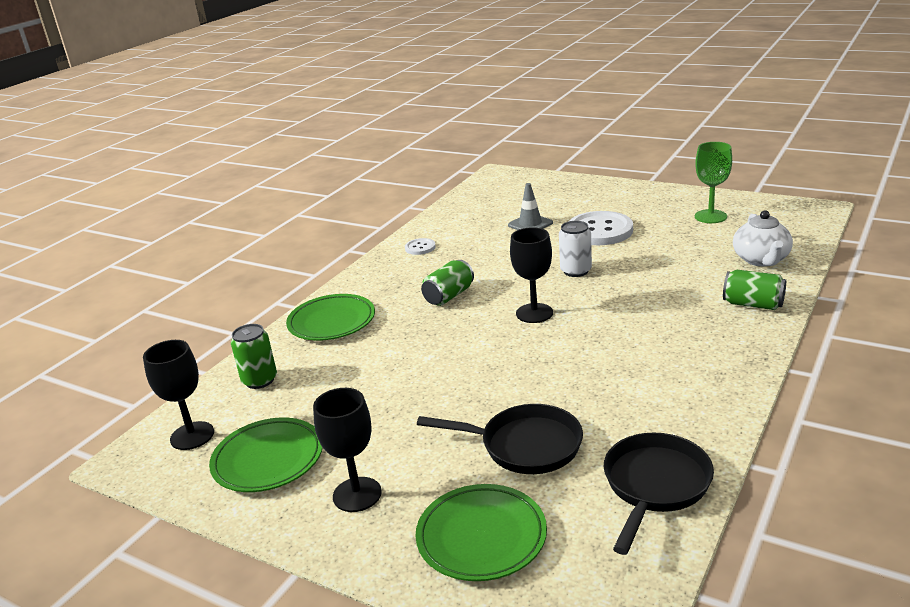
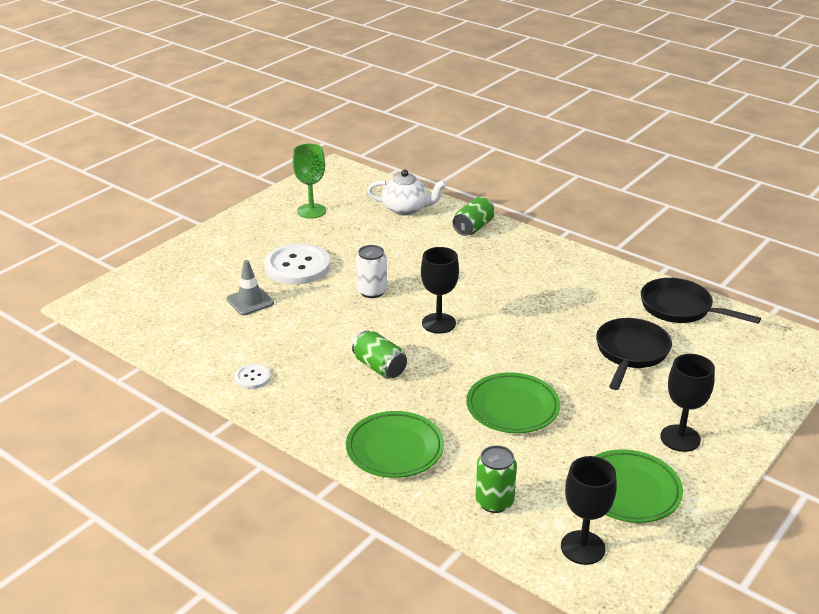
camera: 85 degrees left, 5 degrees up
(481, 537) = (728, 382): green plate -> green plate (512, 407)

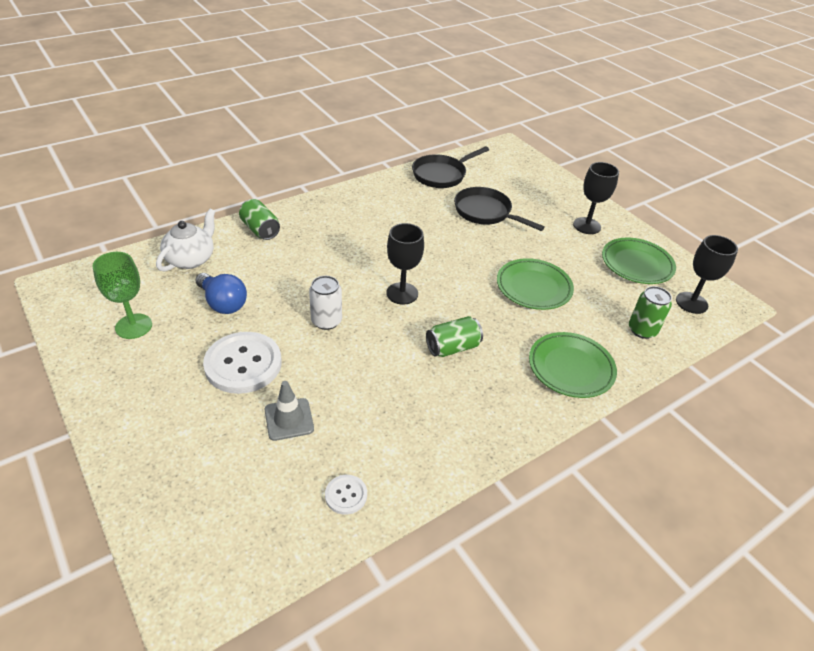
camera: 75 degrees left, 10 degrees up
(252, 377) = (434, 446): white button -> white button (346, 495)
(361, 238) = (223, 303): none -> blue light bulb

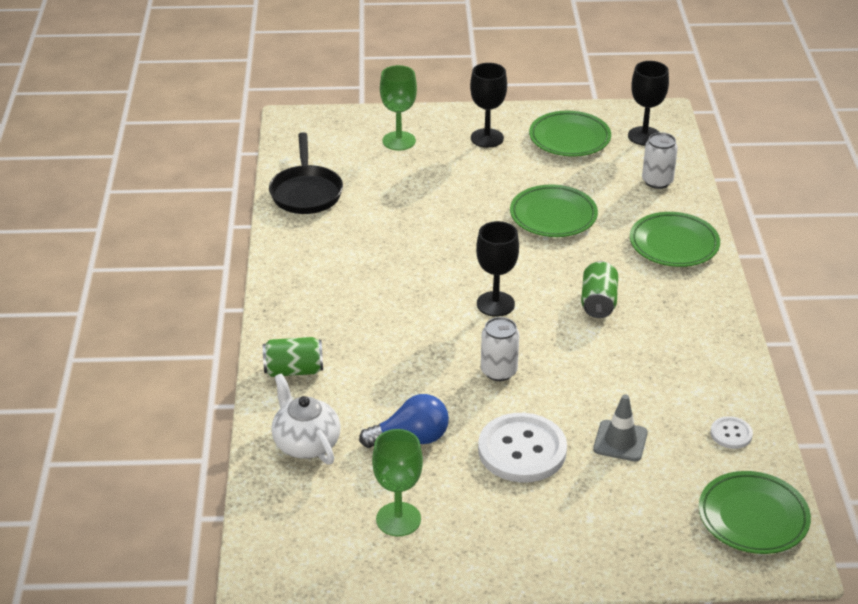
camera: 55 degrees left, 5 degrees down
(238, 553) = (753, 517): none -> green plate
(485, 212) = (407, 192): black pan -> none
(536, 191) = (399, 141): none -> green goblet
(642, 330) = (657, 181): green can -> white can

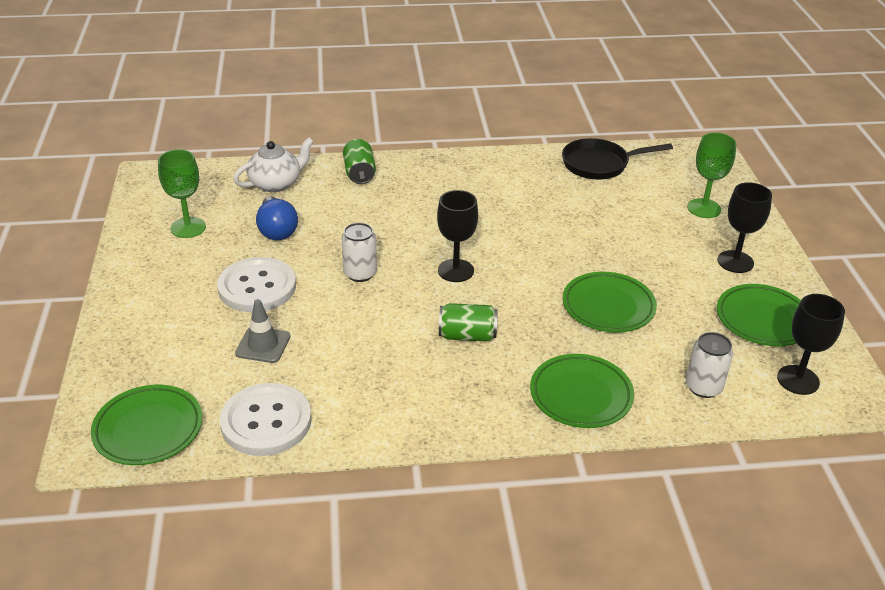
camera: 85 degrees right, 0 degrees up
(731, 434) = (266, 421): white button -> white button, size x2.11

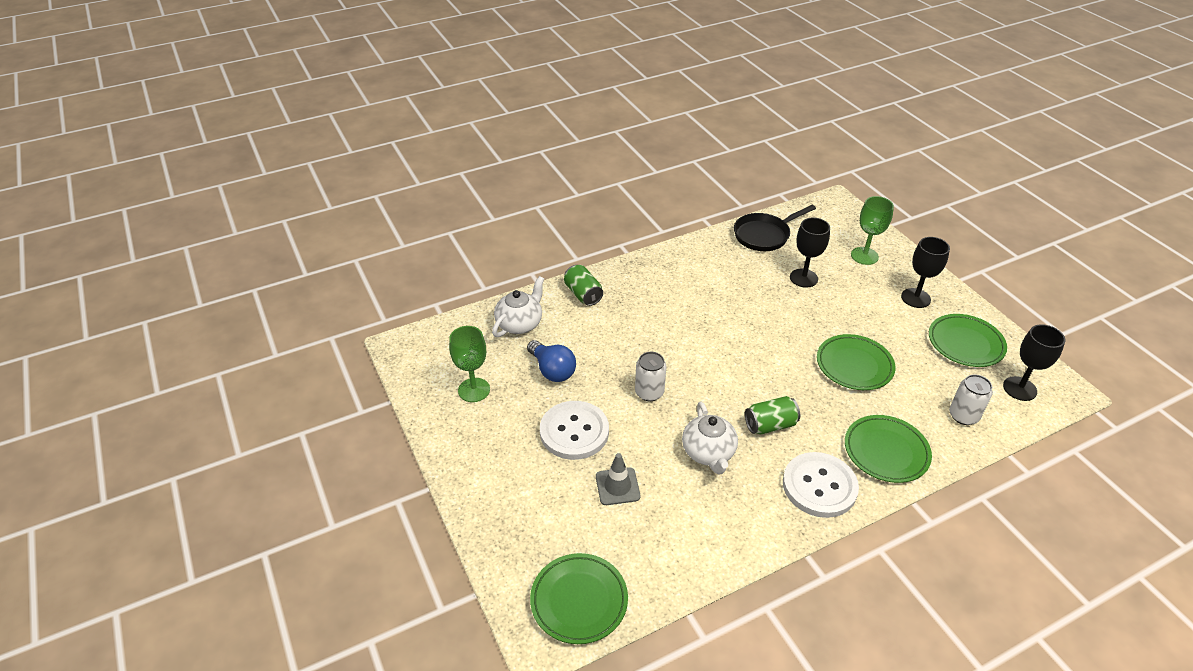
camera: 20 degrees left, 5 degrees up
(266, 421) = (670, 558): white button -> white button (819, 486)
(380, 342) = (708, 452): none -> white teapot
(455, 270) = (722, 367): black goblet -> black goblet (803, 278)

